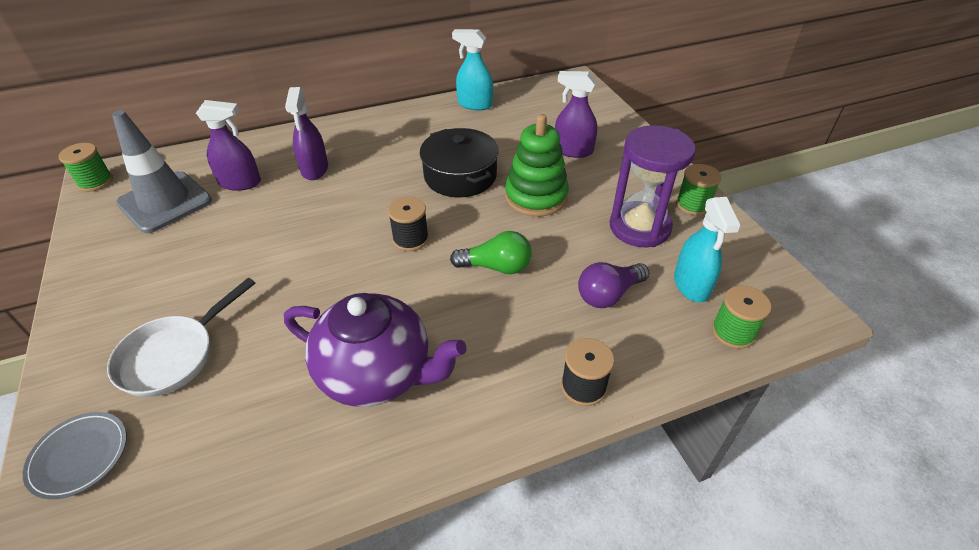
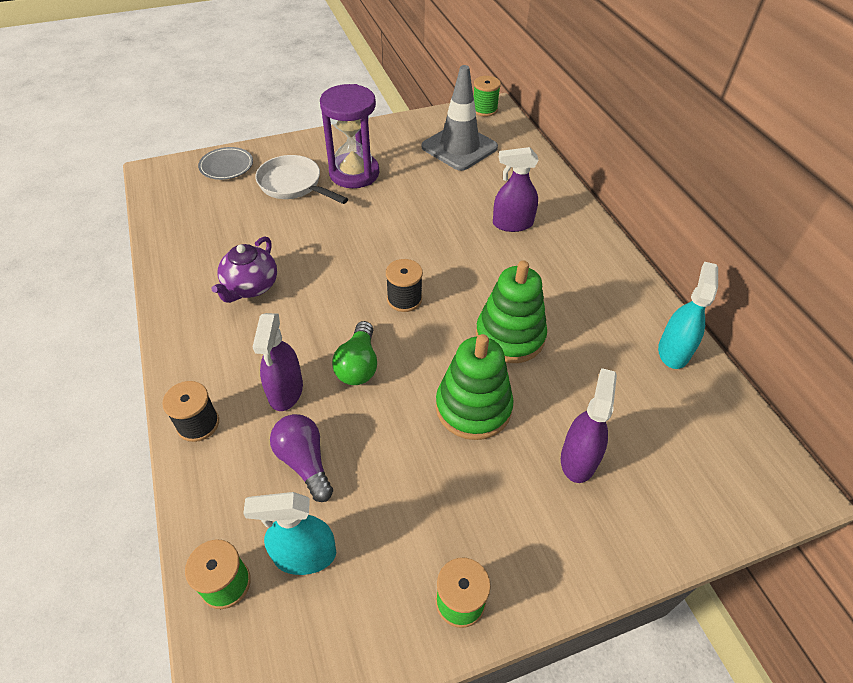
camera: 90 degrees right, 5 degrees up
(240, 183) = (487, 181): purple spray bottle -> purple spray bottle (285, 391)
(377, 373) = (250, 287): purple teapot -> purple teapot, size x0.63
(460, 176) = (510, 336): black pot -> green stacking toy
(639, 227) = (413, 516): purple hourglass -> purple hourglass (354, 173)

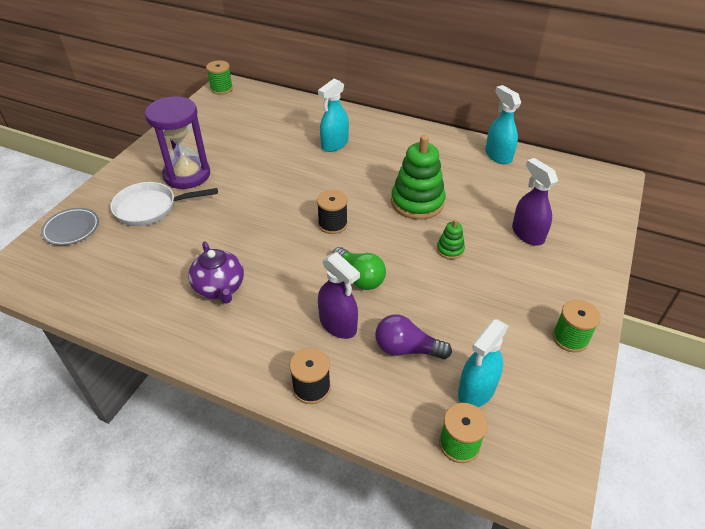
camera: 45 degrees left, 5 degrees down
(459, 147) = (238, 120): grey traffic cone -> none
(473, 407) = (450, 250): green stacking toy -> green stacking toy, size x0.47
(512, 224) = (334, 144): purple spray bottle -> turquoise spray bottle

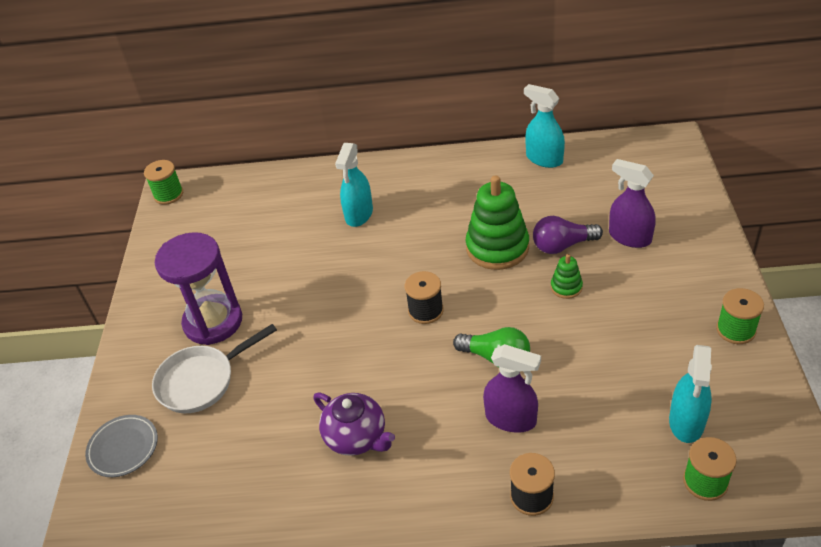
camera: 20 degrees left, 0 degrees up
(407, 349) = (595, 412): purple light bulb -> purple light bulb (562, 245)

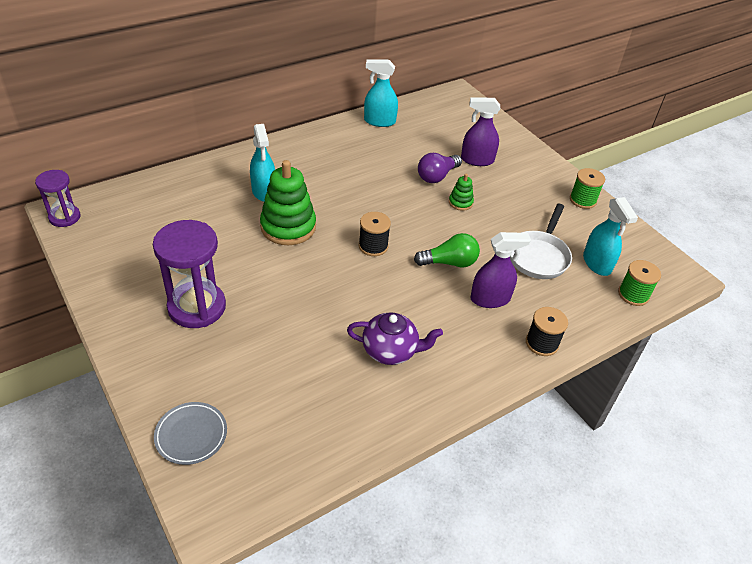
camera: 40 degrees left, 0 degrees up
(168, 194) = (64, 217): green spool -> purple hourglass
(202, 381) = (224, 356): white pan -> white pan (539, 256)
(497, 247) = (392, 189): green stacking toy -> green stacking toy (288, 227)

